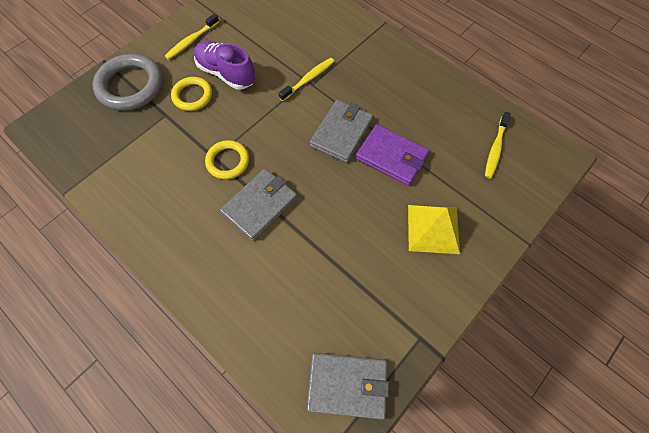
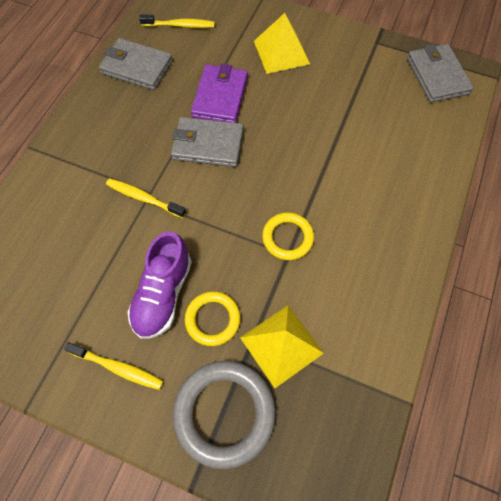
camera: 110 degrees left, 0 degrees up
(151, 129) = (281, 345): none -> yellow pyramid
(260, 205) = (323, 187): grey wallet -> grey wallet (137, 67)

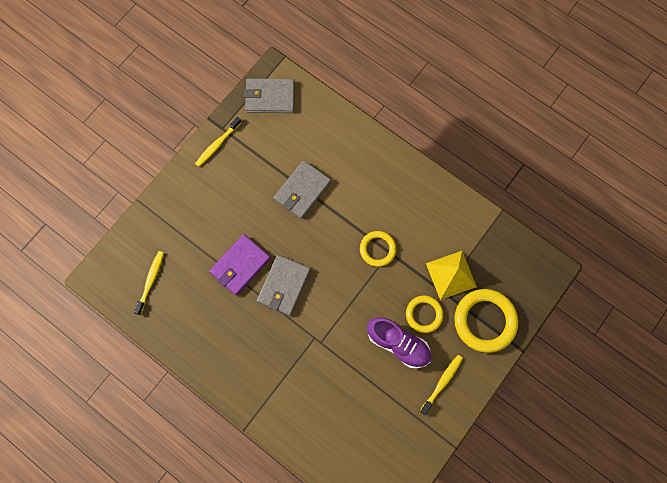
camera: 75 degrees left, 10 degrees up
(137, 67) = (187, 327): grey wallet -> grey wallet (302, 191)
(144, 198) = (318, 343): yellow toothbrush -> yellow toothbrush (217, 144)
(220, 97) = (240, 265): purple wallet -> purple wallet turned 75 degrees counterclockwise
(224, 413) = (484, 321): grey ring -> yellow ring
(281, 52) = (209, 205): yellow pyramid -> none

